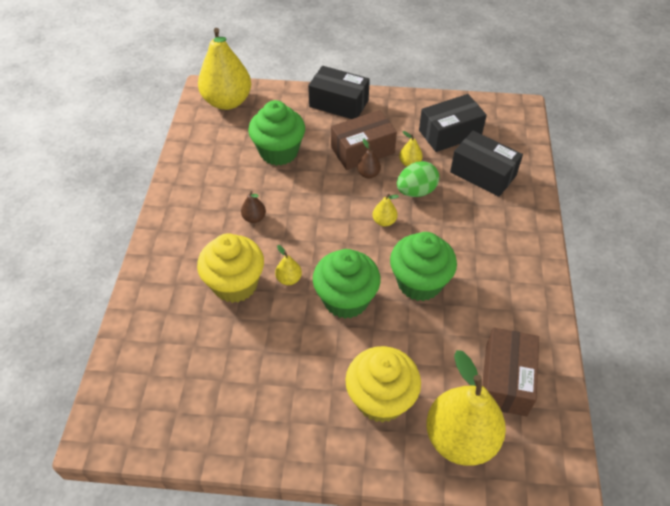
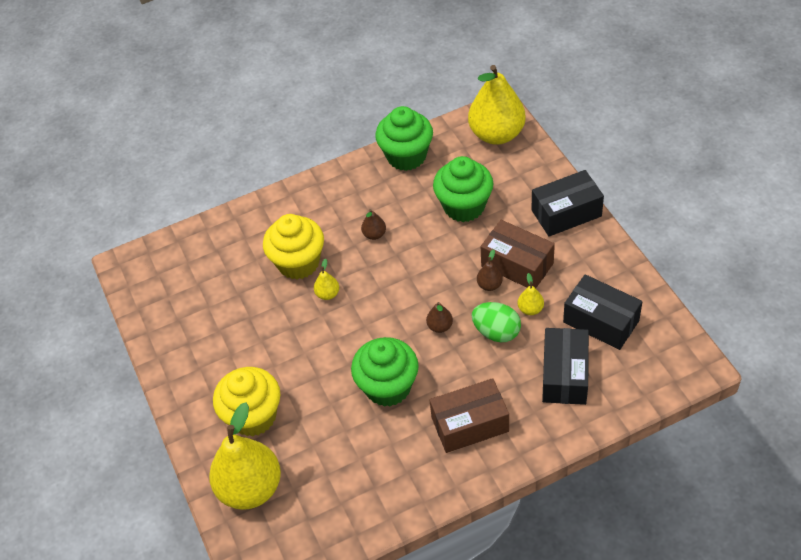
camera: 65 degrees right, 0 degrees up
(339, 103) = (566, 213): black box -> black box turned 75 degrees clockwise
(346, 299) = (333, 343): green cupcake -> green cupcake (406, 156)
(384, 221) = (440, 326): yellow pear -> brown pear
(505, 380) = (326, 497): brown box -> brown box (470, 424)

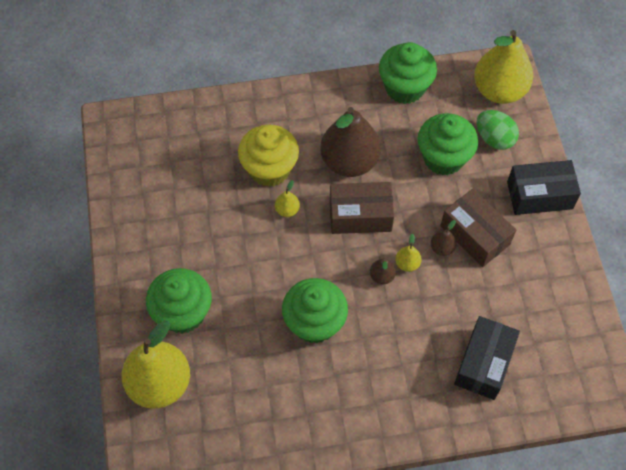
camera: 10 degrees right, 10 degrees up
(253, 416) = (183, 313): yellow cupcake -> green cupcake
(374, 234) = (349, 161): brown pear -> brown pear, size x2.43
(470, 424) = (379, 385): brown box -> brown box (360, 215)
(496, 332) = (433, 299): green egg -> green egg (494, 139)
(530, 309) = (473, 285): yellow pear -> yellow pear (407, 264)
(601, 321) = (536, 319): black box -> none

